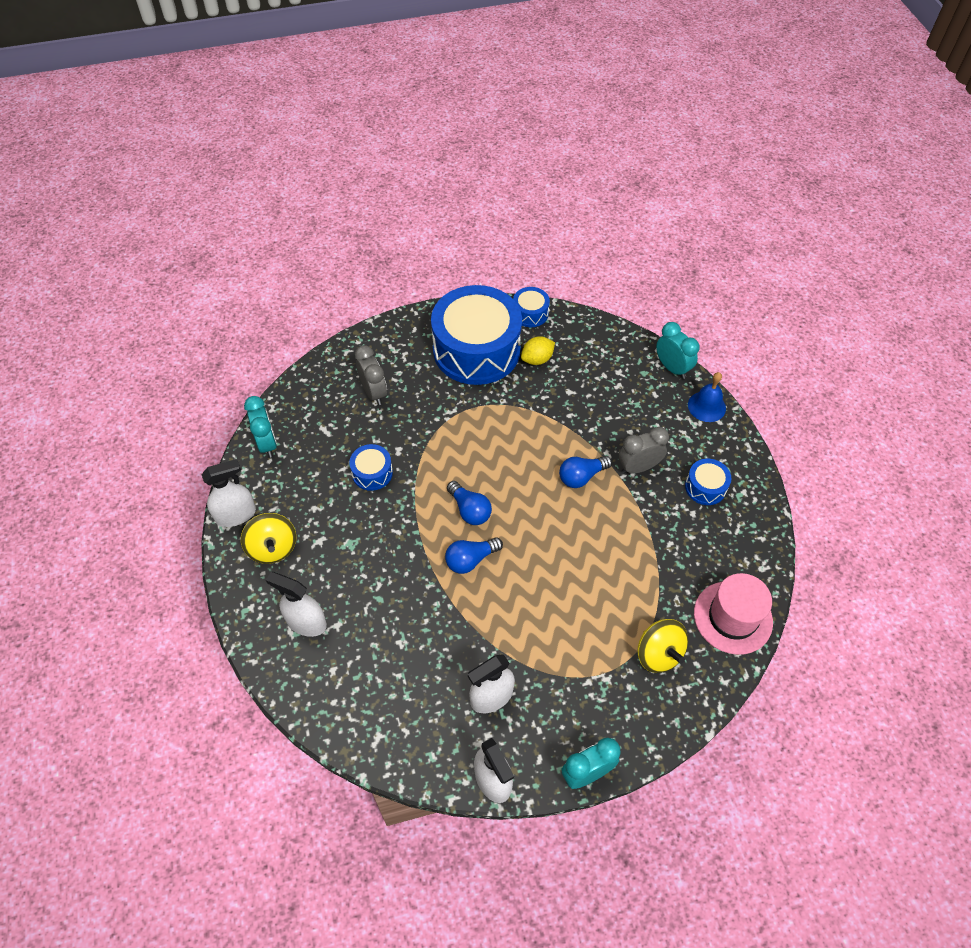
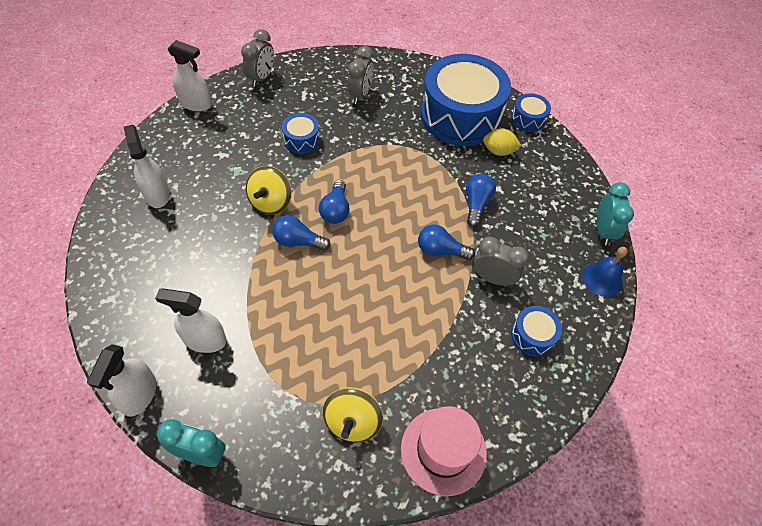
camera: 40 degrees right, 0 degrees up
(267, 443) = (261, 78): turquoise clock -> grey clock
(272, 548) = (192, 137): yellow spinning top -> yellow spinning top (271, 202)
(567, 418) = (476, 204): none -> blue light bulb

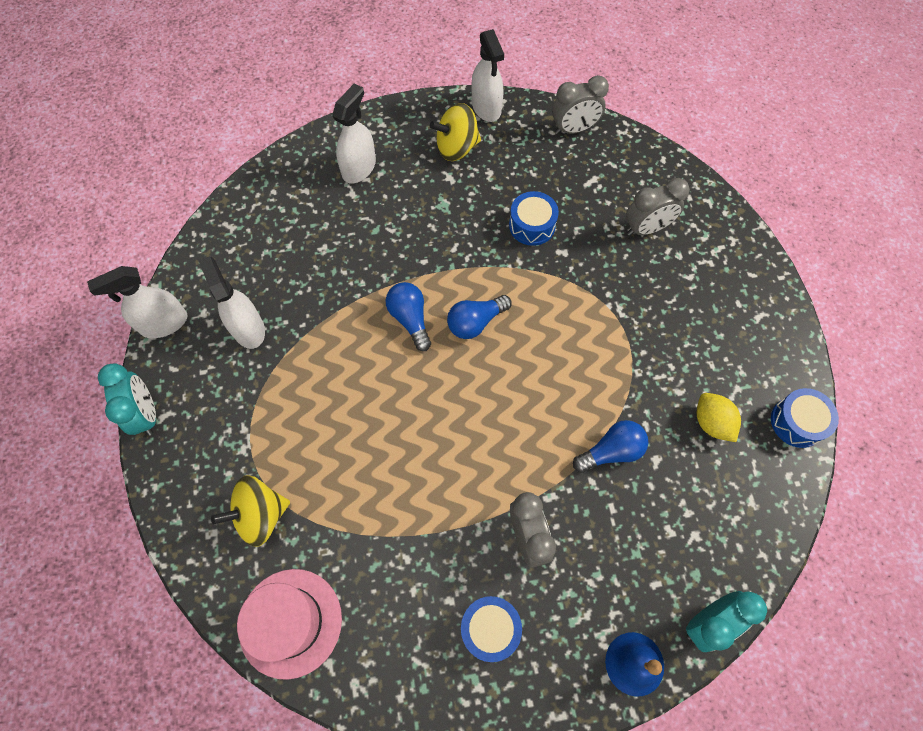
camera: 55 degrees right, 10 degrees up
(271, 202) = (433, 261): yellow spinning top -> yellow spinning top (456, 148)
(441, 250) = (516, 458): blue light bulb -> none
(461, 116) = (722, 346): blue drum -> none

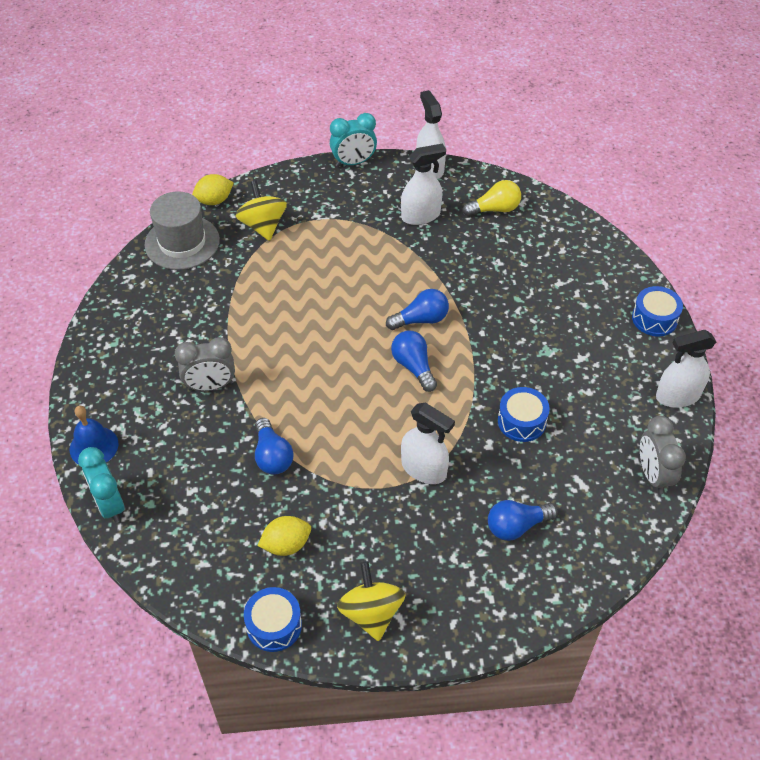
camera: 95 degrees right, 15 degrees down
(209, 591) = (214, 201): none -> yellow lemon
(241, 253) = (494, 209): none -> yellow light bulb
(290, 622) = (182, 242): pink hat -> grey hat
(359, 168) = (590, 288): white spray bottle -> white spray bottle (424, 469)
(456, 148) = (619, 366): yellow spinning top -> yellow spinning top (371, 613)
(490, 628) = (146, 355): blue drum -> blue drum (654, 319)
(646, 228) = (517, 526): grey clock -> blue light bulb

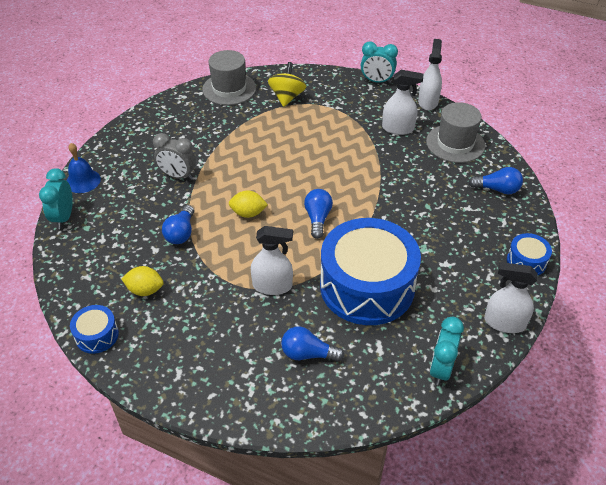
camera: 30 degrees right, 5 degrees down
(214, 201) = (268, 72): yellow lemon -> yellow lemon (248, 213)
(371, 613) = (163, 360): yellow spinning top -> none
(421, 320) = (346, 192): blue light bulb -> blue light bulb (497, 189)
(424, 469) = (272, 286): white spray bottle -> white spray bottle turned 60 degrees counterclockwise
(494, 209) = (455, 143): yellow light bulb -> grey hat
(521, 421) = (367, 286): blue drum -> blue drum, size x2.35
(653, 475) = (441, 369): grey clock -> turquoise clock

